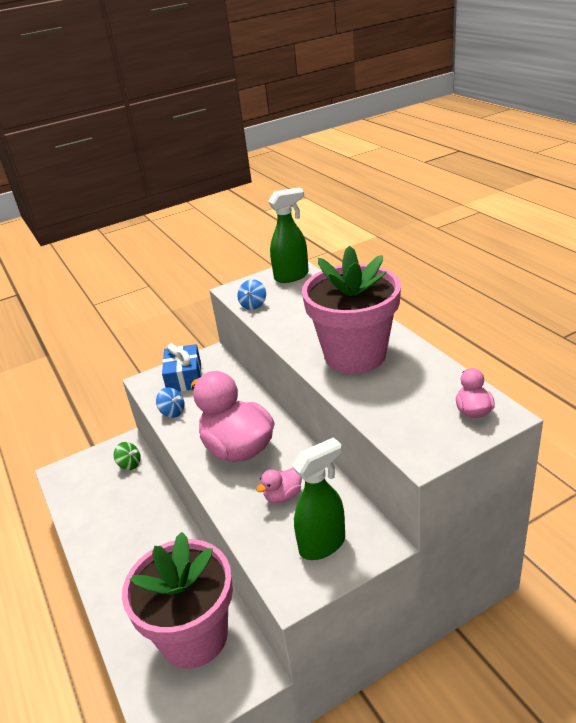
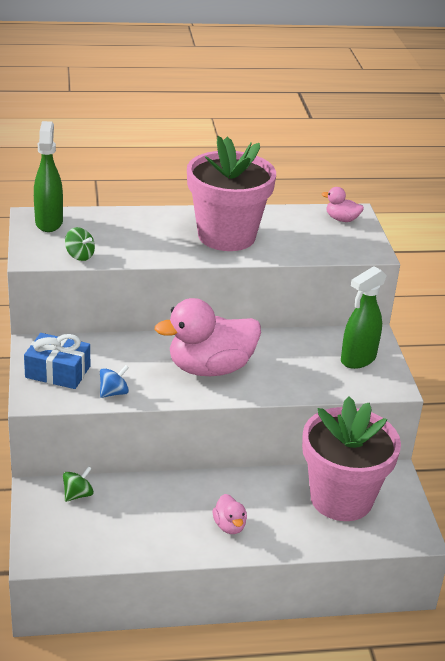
camera: 75 degrees left, 0 degrees up
(253, 305) = (80, 256): blue spinning top -> green spinning top
(283, 495) = (291, 362): pink duck -> pink duck (229, 526)
(323, 544) = (357, 359): green spray bottle -> green spray bottle turned 120 degrees counterclockwise

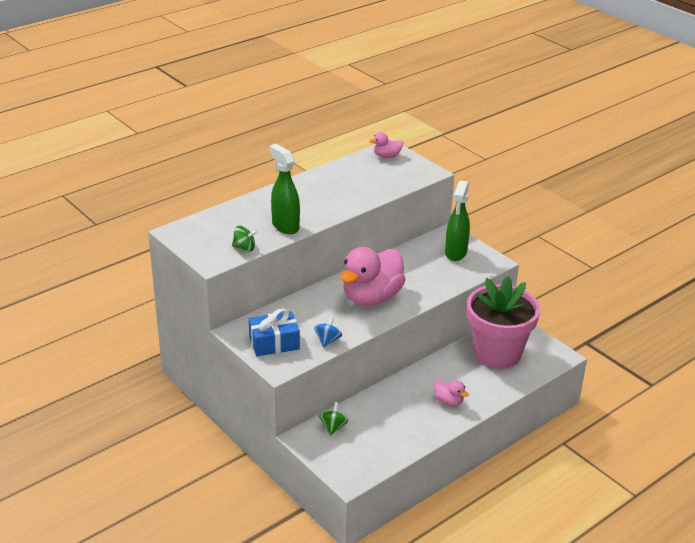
camera: 30 degrees left, 0 degrees up
(49, 222) = (192, 232): green spray bottle -> green spray bottle (285, 226)
(226, 236) = (326, 196): pink flower pot -> none

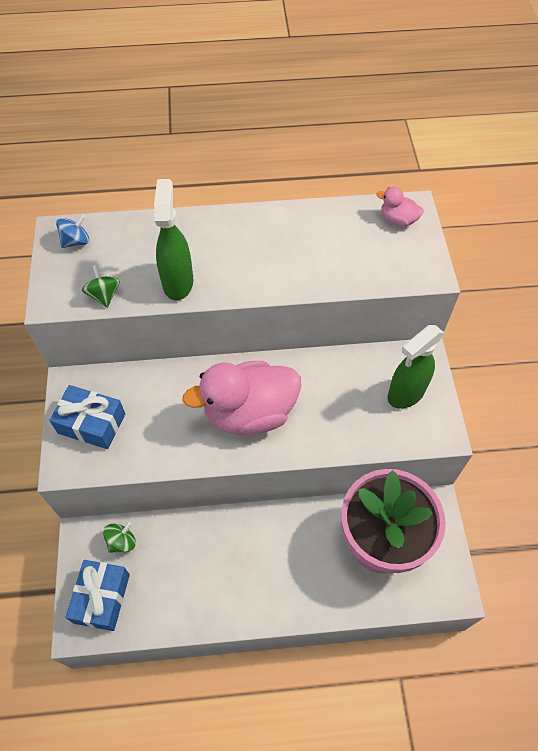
camera: 35 degrees right, 25 degrees up
(244, 248) = (104, 295): green spinning top -> green spinning top turned 150 degrees counterclockwise
(327, 340) = (147, 453): blue spinning top -> blue spinning top (76, 241)
(350, 458) = (102, 598): none -> blue gift
(448, 401) = (267, 582): pink duck -> none

